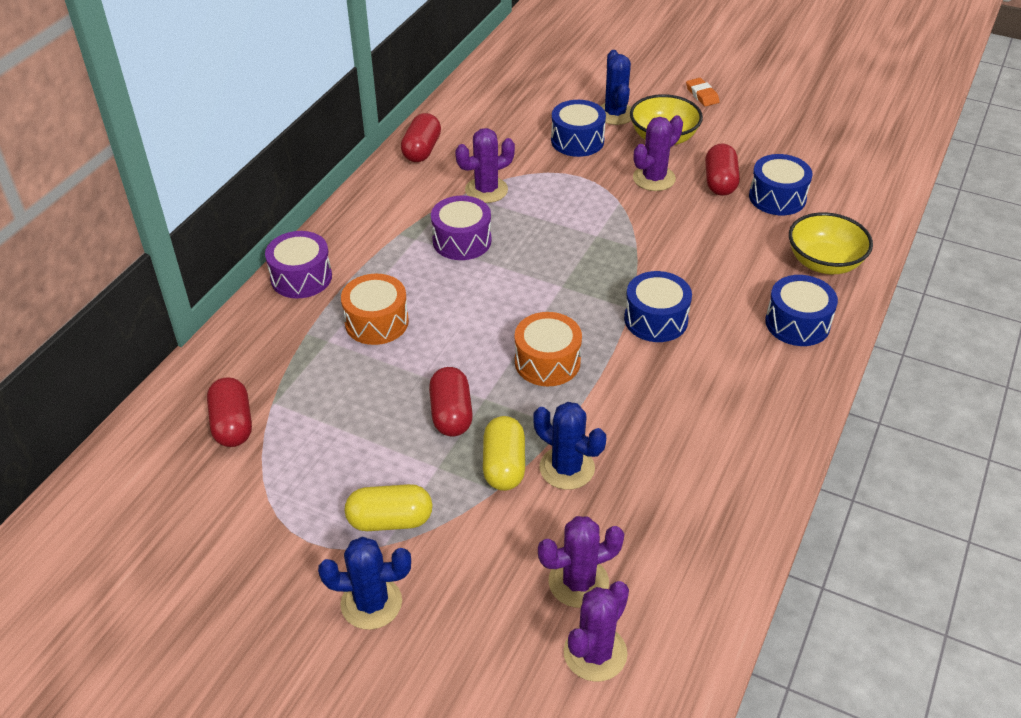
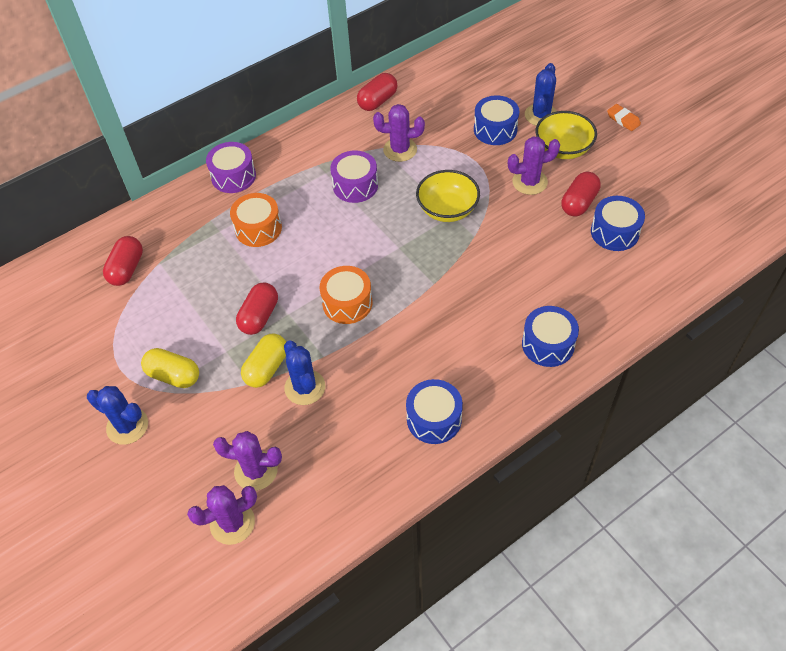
camera: 30 degrees right, 10 degrees up
(656, 319) = (445, 300): blue drum -> blue drum (434, 419)
(702, 95) = (623, 119): orange eraser -> orange eraser turned 45 degrees counterclockwise
(824, 263) = (608, 302): yellow bowl -> yellow bowl (447, 209)

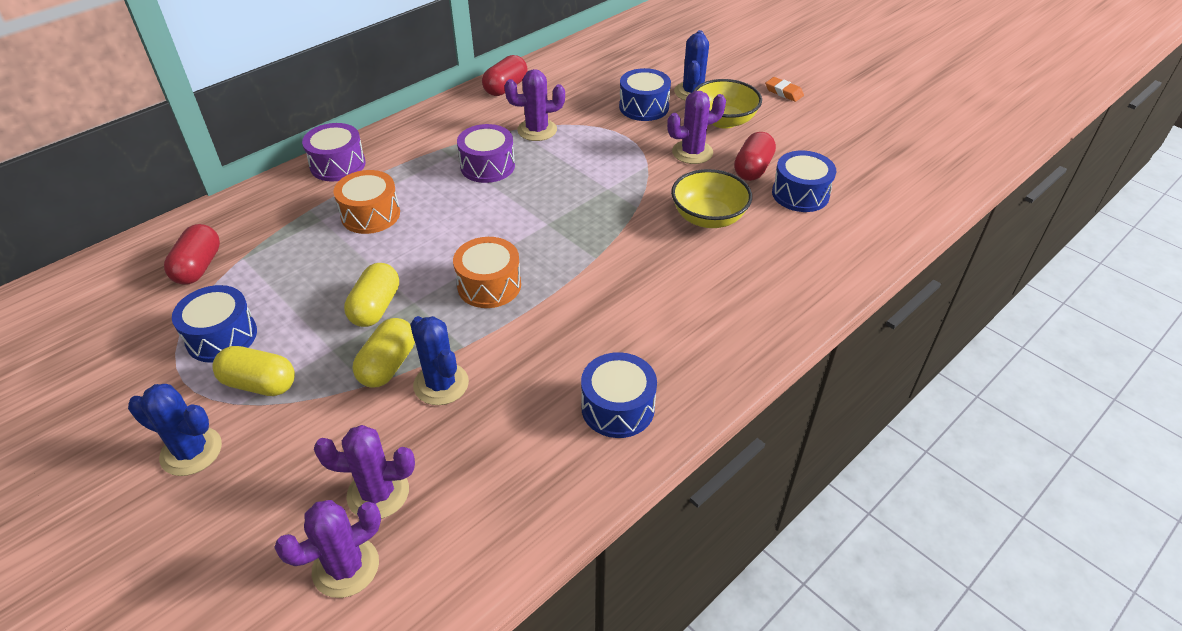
camera: 10 degrees left, 10 degrees down
(259, 316) = (376, 307): red capsule -> yellow capsule
(447, 209) = (601, 183): yellow bowl -> yellow bowl (708, 218)
(548, 344) = (747, 312): blue drum -> blue drum (222, 337)

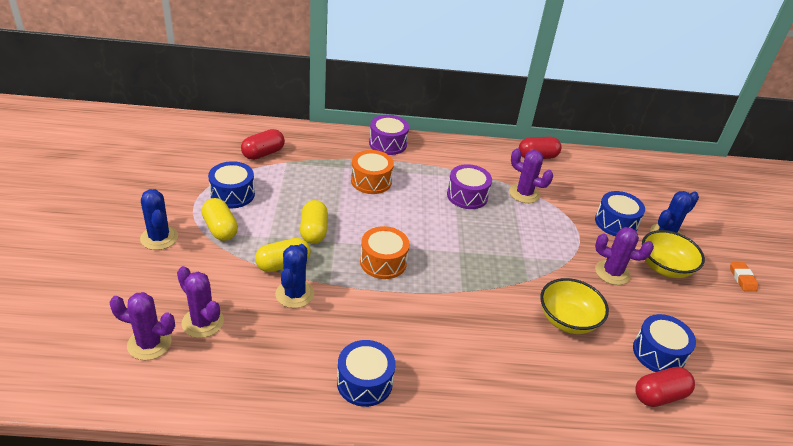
camera: 40 degrees right, 5 degrees down
(376, 307) = (314, 231): yellow capsule -> yellow capsule turned 60 degrees counterclockwise
(753, 169) = (644, 312): red capsule -> red capsule (659, 395)

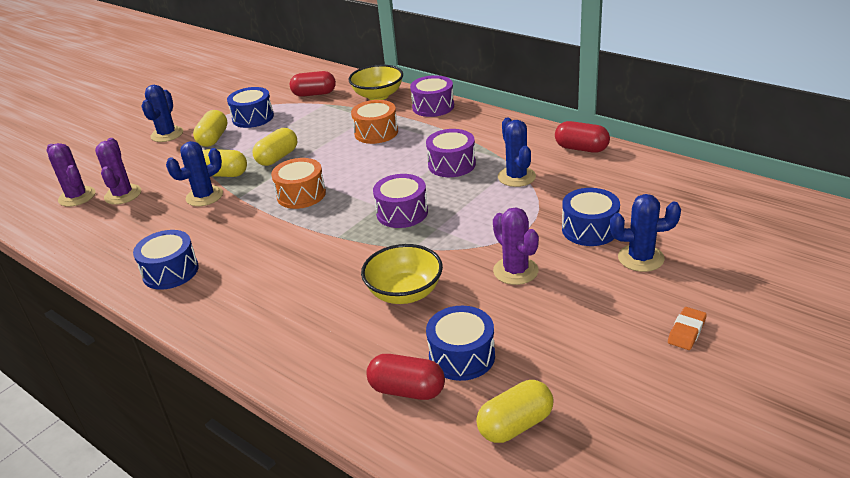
camera: 45 degrees right, 5 degrees down
(483, 251) = (402, 213): none -> purple drum
(524, 193) = (516, 177): purple cactus -> blue cactus
(664, 267) = (590, 287): yellow bowl -> yellow bowl (378, 96)
(740, 386) = (515, 425): none -> yellow capsule

